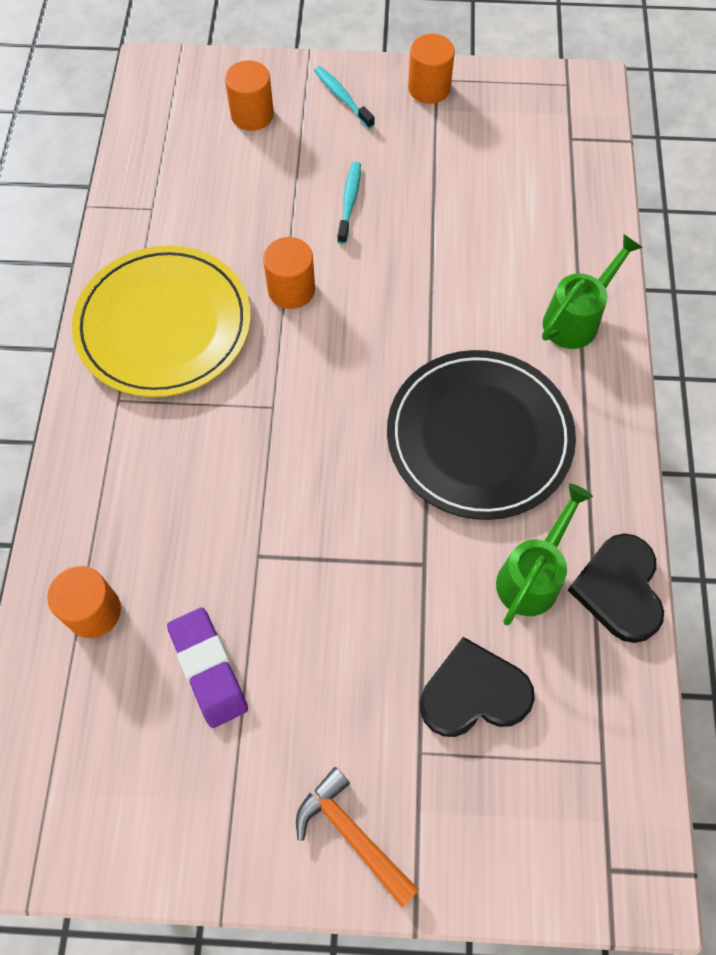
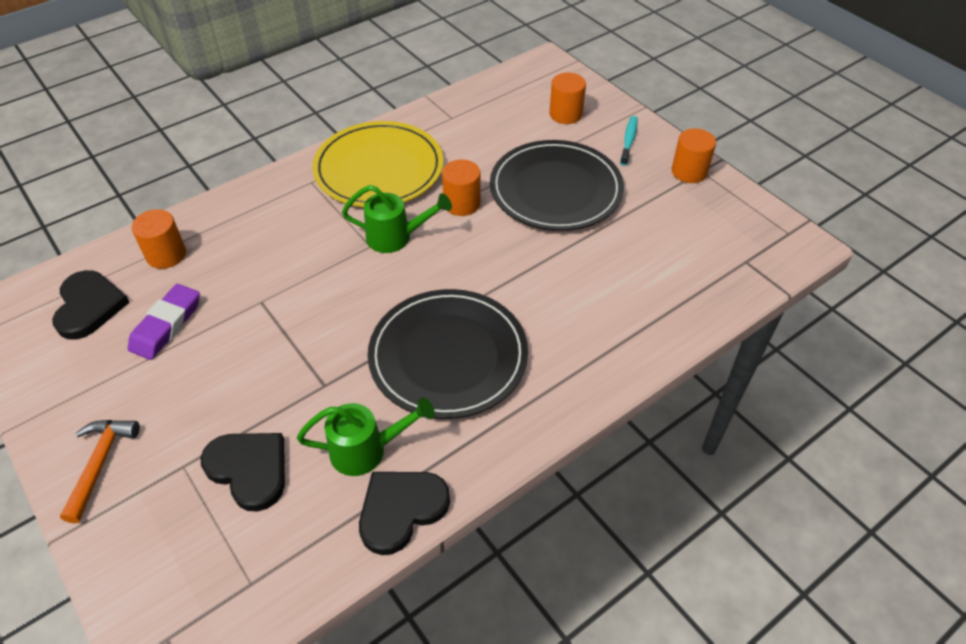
camera: 50 degrees right, 15 degrees down
(102, 737) = (89, 306): none -> black heart
(349, 202) = (556, 189): turquoise toothbrush -> black plate
(576, 319) = (600, 353): green watering can -> green watering can (396, 237)

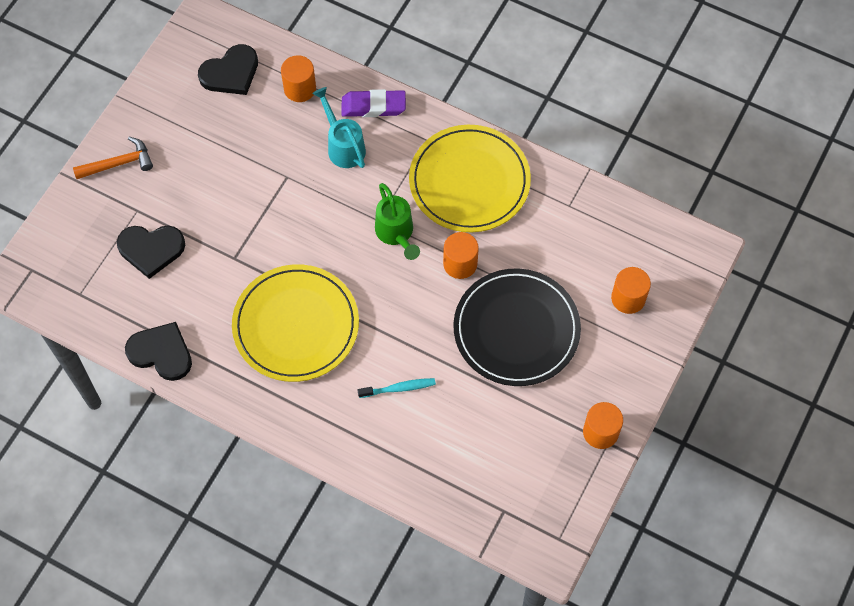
camera: 65 degrees right, 15 degrees up
(166, 325) = (237, 131): purple eraser -> purple eraser (373, 106)
(249, 469) = (151, 249): black heart -> black heart turned 75 degrees clockwise
(264, 243) = (343, 146): none -> turquoise watering can
(366, 450) = (195, 311): green watering can -> none
(448, 356) = (296, 325): black plate -> yellow plate
(629, 140) = (618, 366): turquoise toothbrush -> turquoise toothbrush (399, 388)

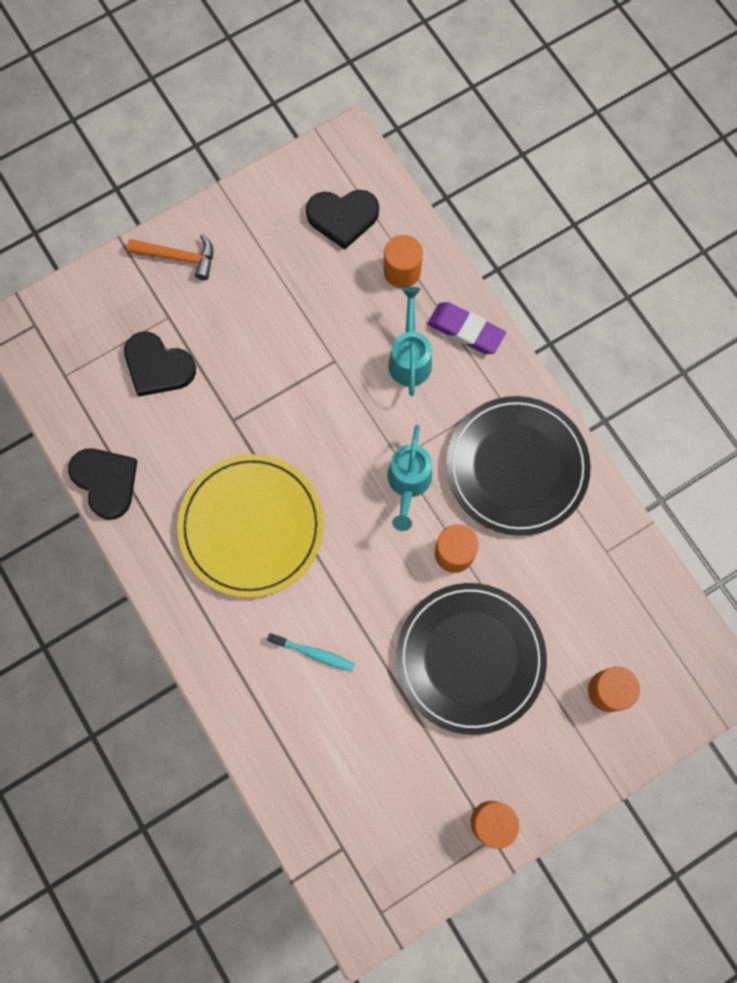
camera: 30 degrees right, 10 degrees up
(396, 233) = (408, 483): green watering can -> turquoise watering can
(469, 181) = (516, 467): yellow plate -> black plate

